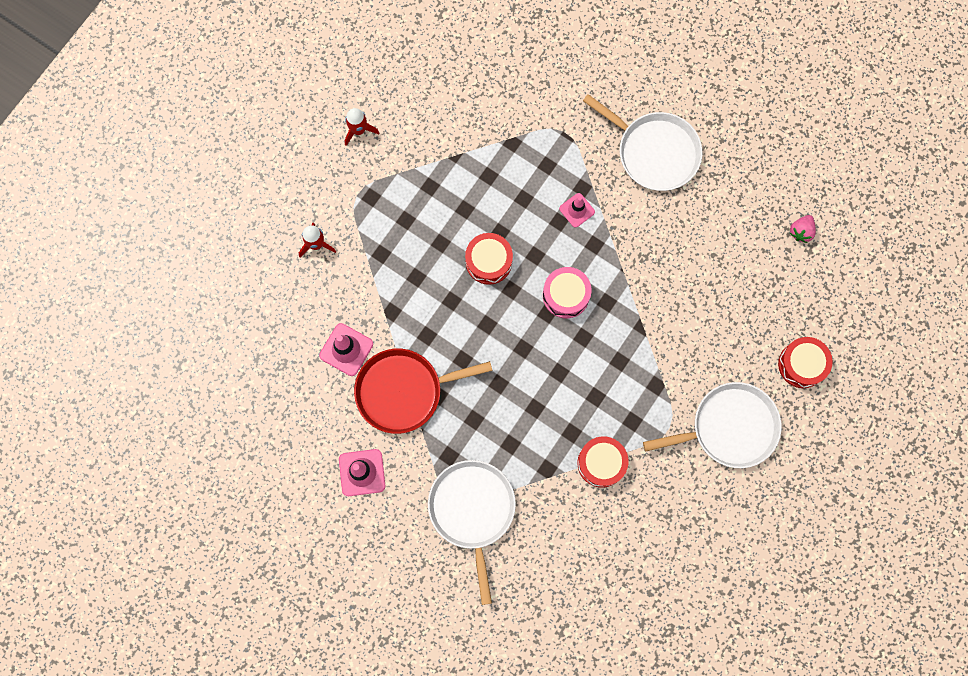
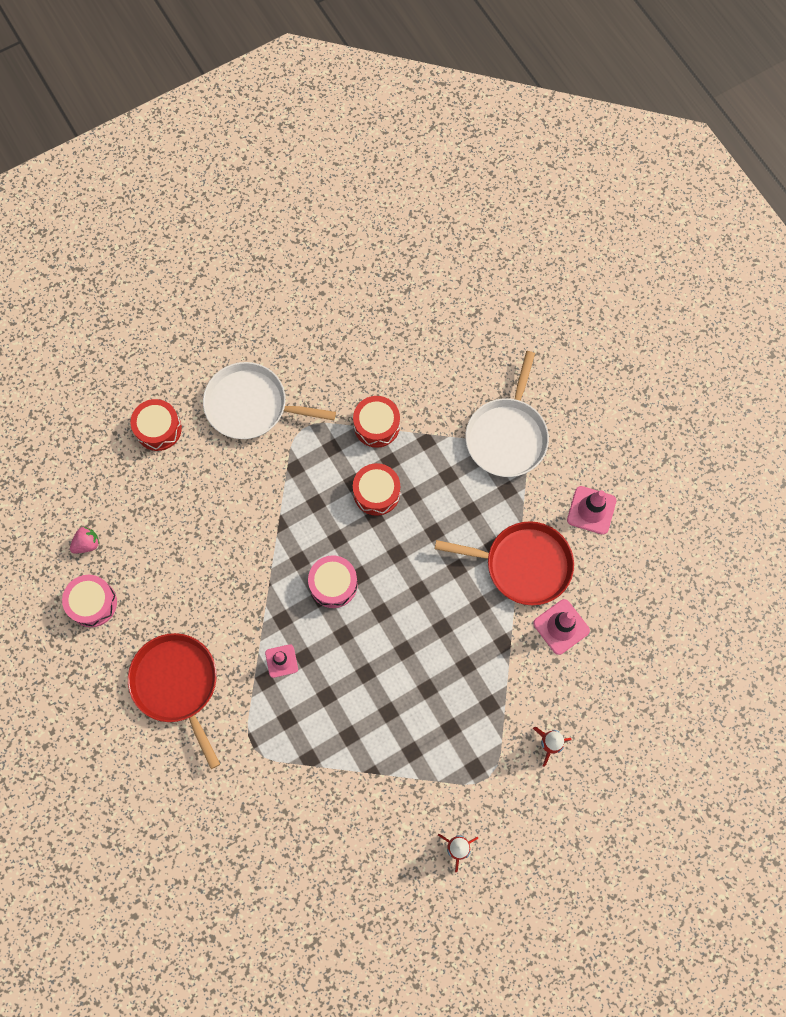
camera: 155 degrees left, 5 degrees down
(488, 261) = (389, 649): red drum -> red drum (376, 493)
(654, 152) = (177, 684): white pan -> red pan
(765, 184) = (92, 603): none -> pink drum

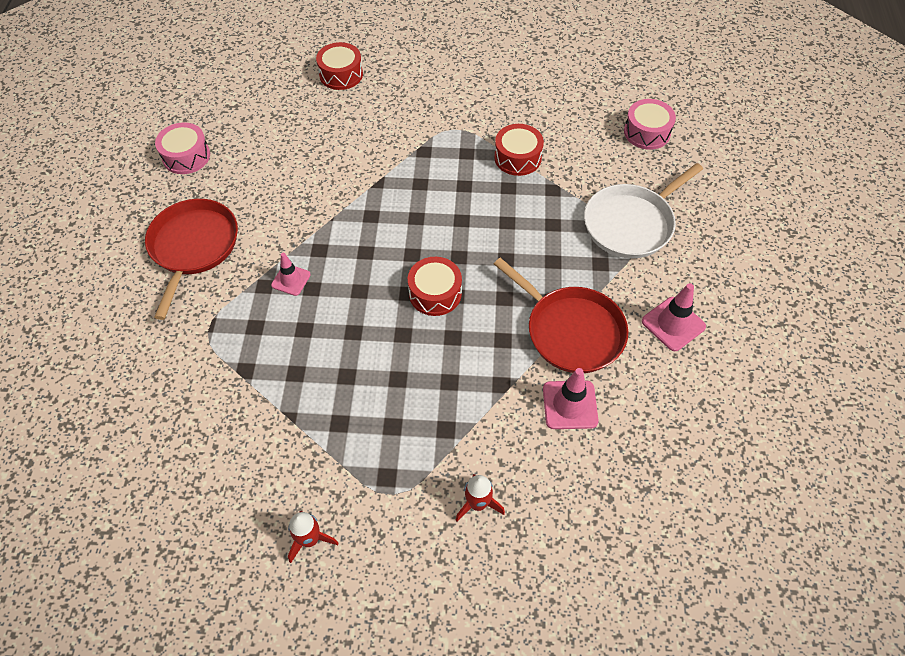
camera: 35 degrees right, 15 degrees down
(87, 544) = (220, 117): pink strawberry -> none
(251, 405) = (425, 95): white pan -> none
(333, 584) = (384, 249): pink drum -> pink drum (647, 132)
(376, 493) = (478, 204): red drum -> red drum (435, 293)

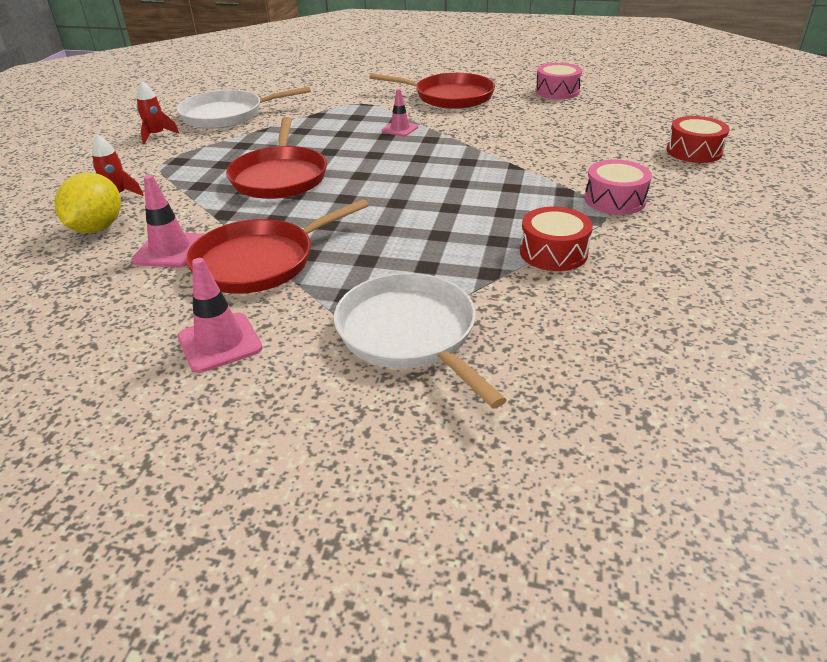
camera: 100 degrees right, 20 degrees down
(240, 476) = (227, 115): none -> white pan
(417, 361) = (279, 177): none -> red pan
(435, 293) = (354, 188): red drum -> none
(546, 489) = (97, 228): none -> yellow lemon
(647, 132) = (618, 387): pink drum -> pink drum (614, 200)

